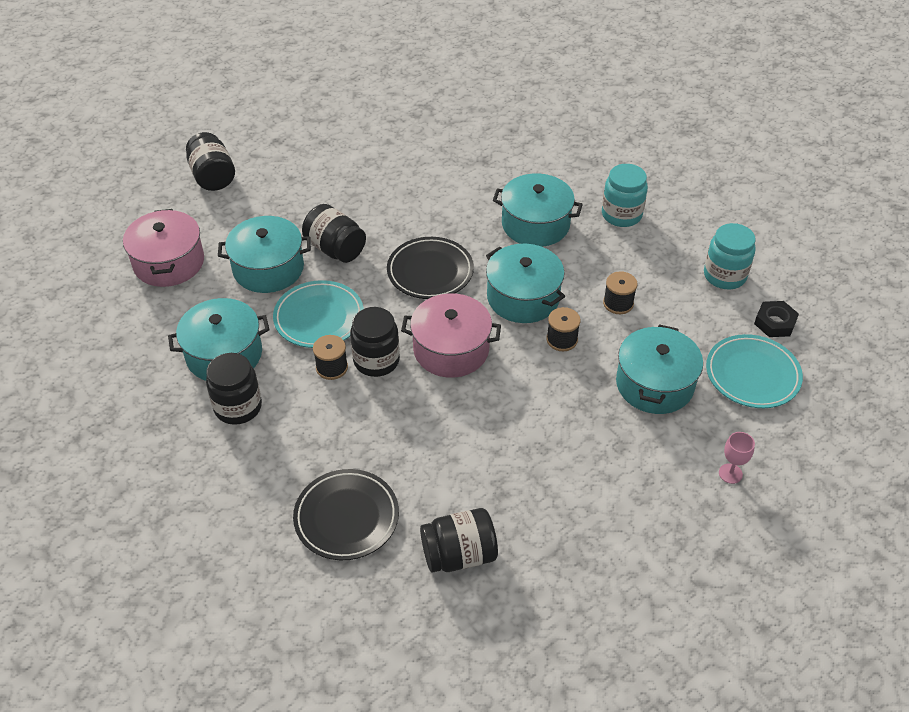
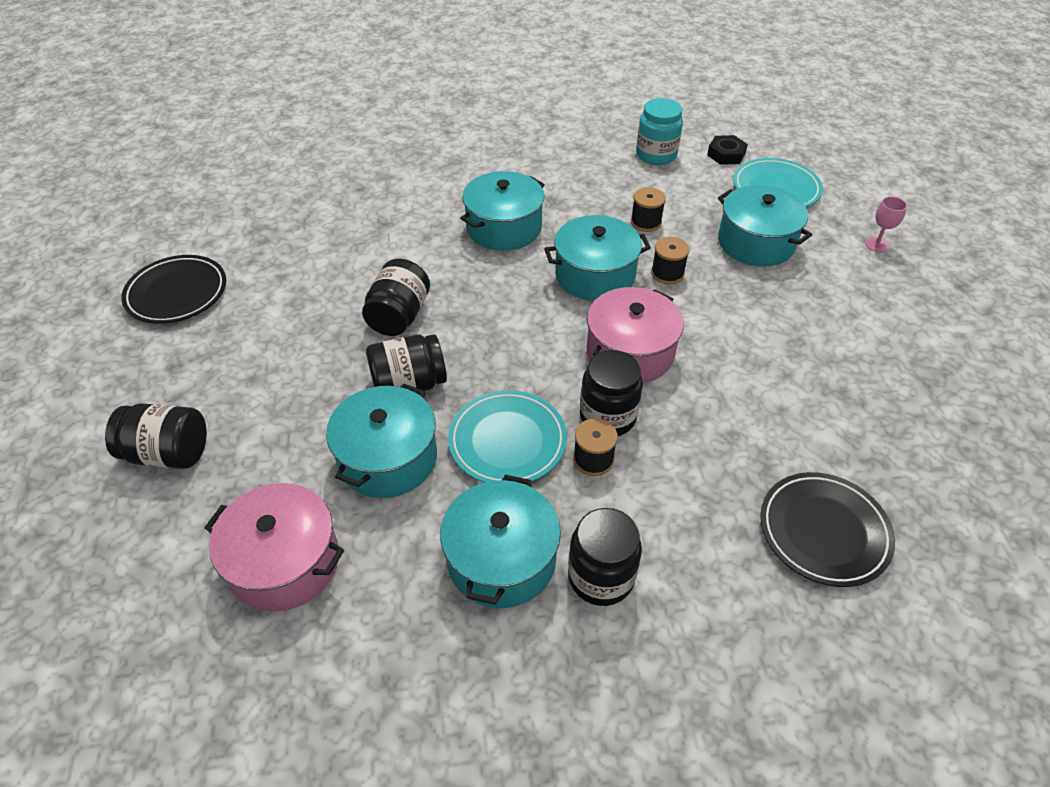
camera: 60 degrees left, 0 degrees up
(430, 272) = (508, 324): black plate -> black plate (177, 293)
(459, 555) = (907, 455): black jar -> black jar (399, 316)
(621, 215) = (537, 175): turquoise jar -> none

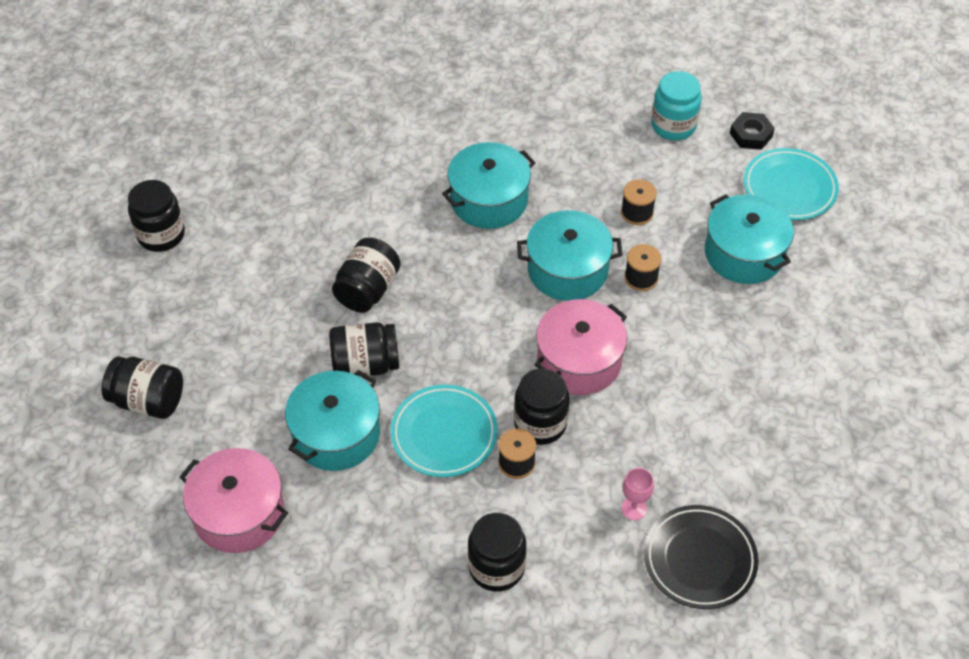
camera: 10 degrees right, 5 degrees up
(177, 293) = (161, 235): black plate -> black jar
(501, 559) = (417, 539): turquoise pot -> none
(876, 245) = (870, 273): pink goblet -> pink goblet (634, 508)

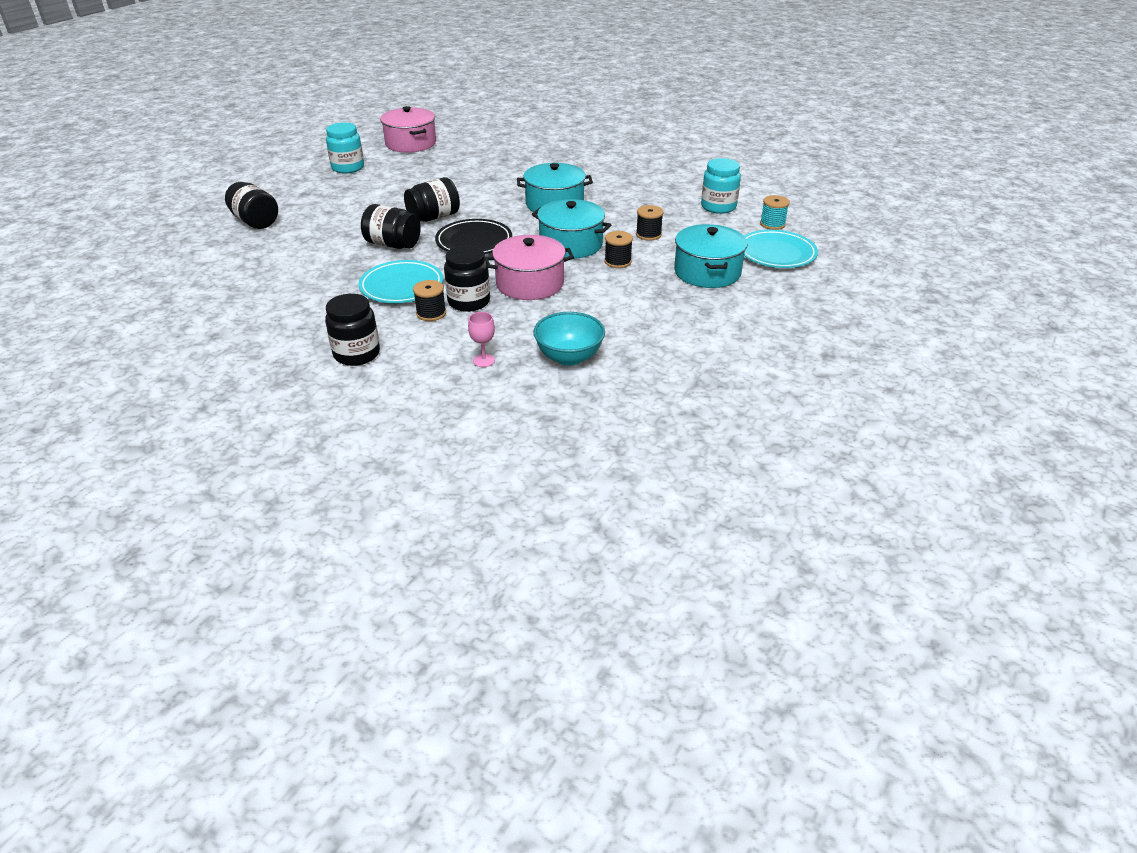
camera: 30 degrees right, 15 degrees down
(161, 235) = (348, 168): black jar -> turquoise jar
(239, 513) = (240, 278): pink pot -> pink pot (410, 143)
(336, 434) = (338, 266): turquoise pot -> none
(699, 559) = (500, 402): black plate -> black plate (474, 242)
(712, 460) = (569, 357): none -> turquoise bowl
(751, 135) = (772, 224): black nut -> turquoise spool

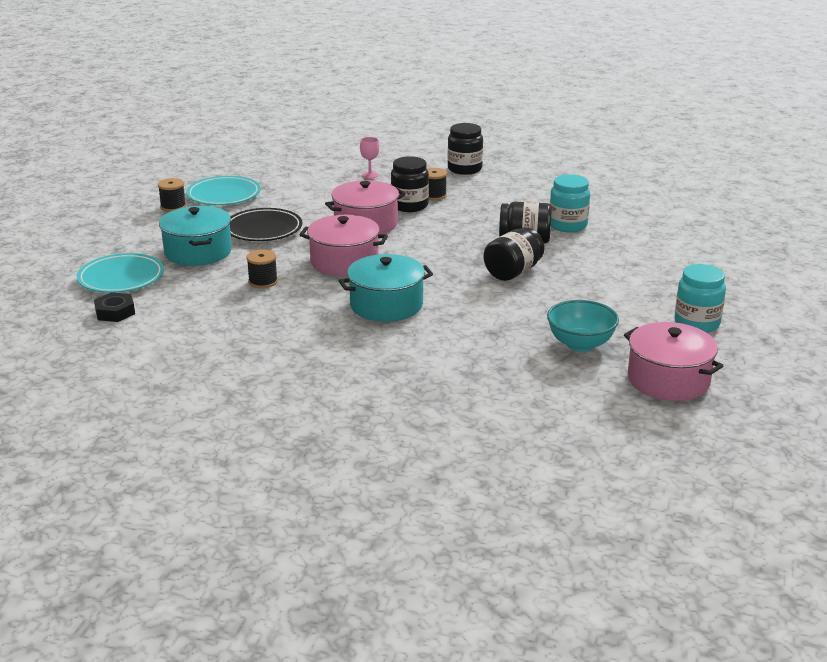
camera: 165 degrees right, 10 degrees down
(255, 222) = (693, 245): black jar -> none
(402, 286) = (477, 209): turquoise plate -> turquoise plate (224, 195)
(474, 242) = (446, 252): black plate -> black plate (263, 229)
(569, 357) = (308, 183): turquoise bowl -> turquoise bowl (580, 344)
(571, 244) = (344, 261): turquoise pot -> pink pot
(617, 261) = (289, 251): black spool -> black spool (173, 206)
(718, 207) = (179, 327): turquoise jar -> turquoise jar (568, 225)
(772, 224) = (115, 312): turquoise spool -> black nut

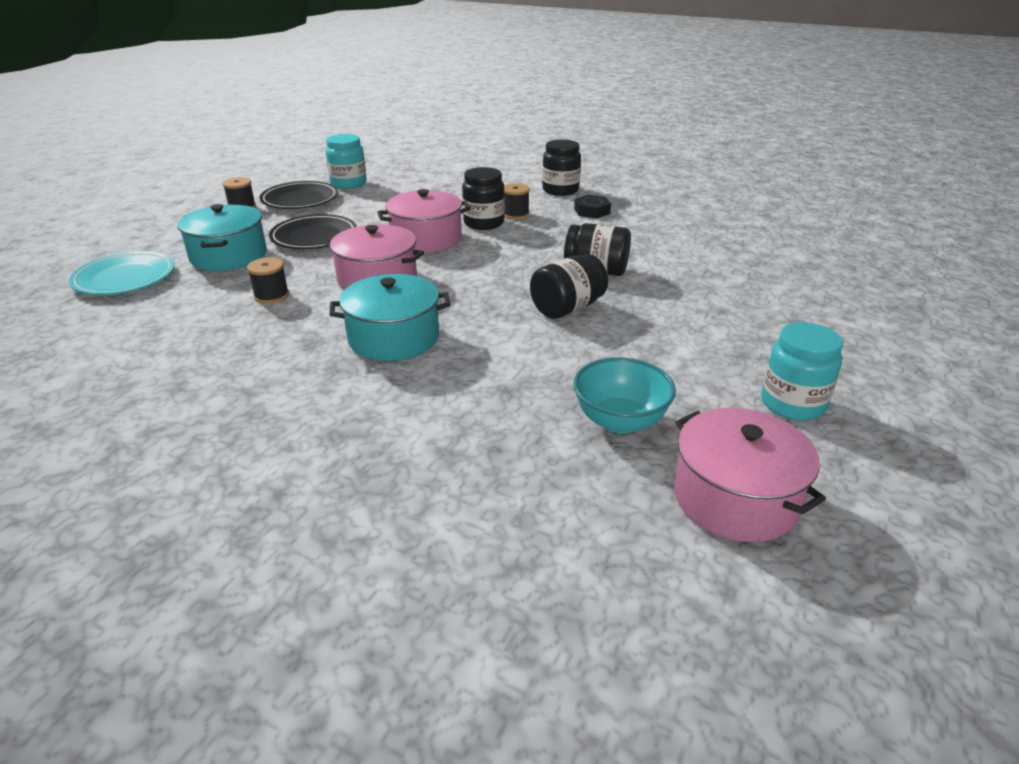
camera: 10 degrees right, 5 degrees up
(115, 312) = (82, 318): black nut -> black nut (592, 211)
(224, 195) = (300, 200): turquoise plate -> black plate
(370, 175) = (459, 190): pink goblet -> none
(568, 225) = (653, 257): turquoise jar -> turquoise jar (348, 184)

